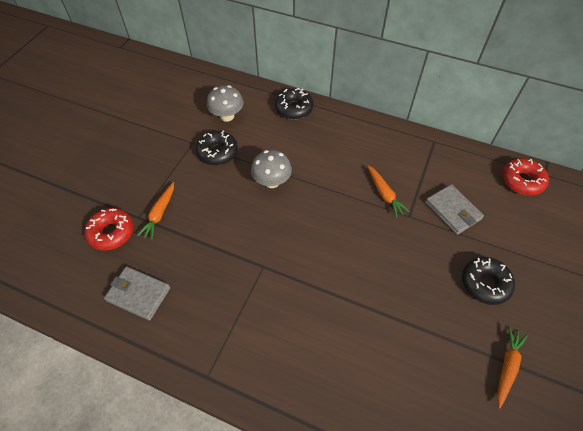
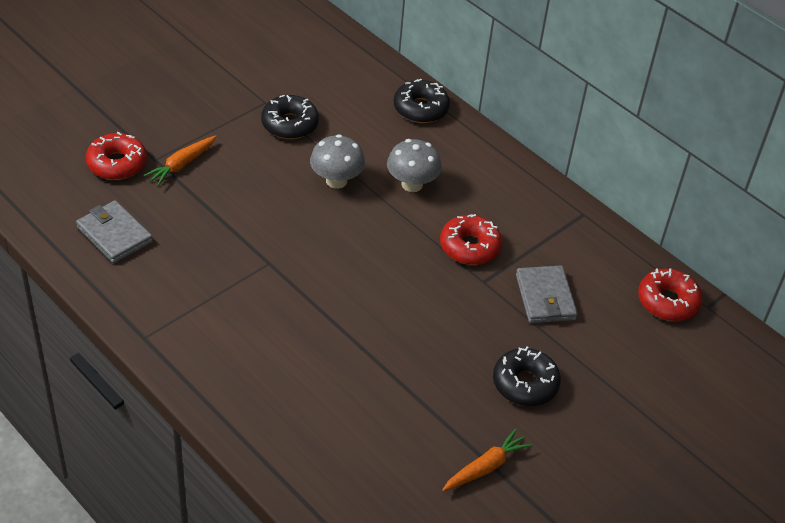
camera: 20 degrees right, 10 degrees down
(227, 116) = (327, 87): grey mushroom -> grey mushroom (412, 184)
(384, 194) = (469, 247): orange carrot -> red donut

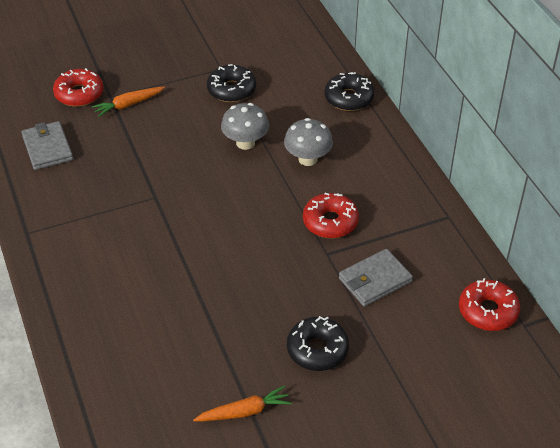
camera: 25 degrees right, 0 degrees up
(545, 297) = (375, 280): grey wallet -> grey wallet turned 45 degrees clockwise

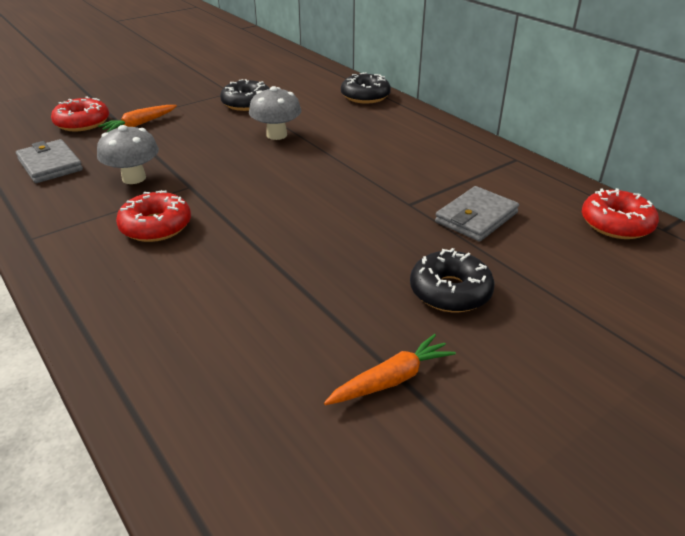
camera: 15 degrees left, 10 degrees down
(308, 159) = (347, 138): grey mushroom -> grey mushroom (134, 178)
(330, 222) = (397, 179): red donut -> red donut (156, 226)

